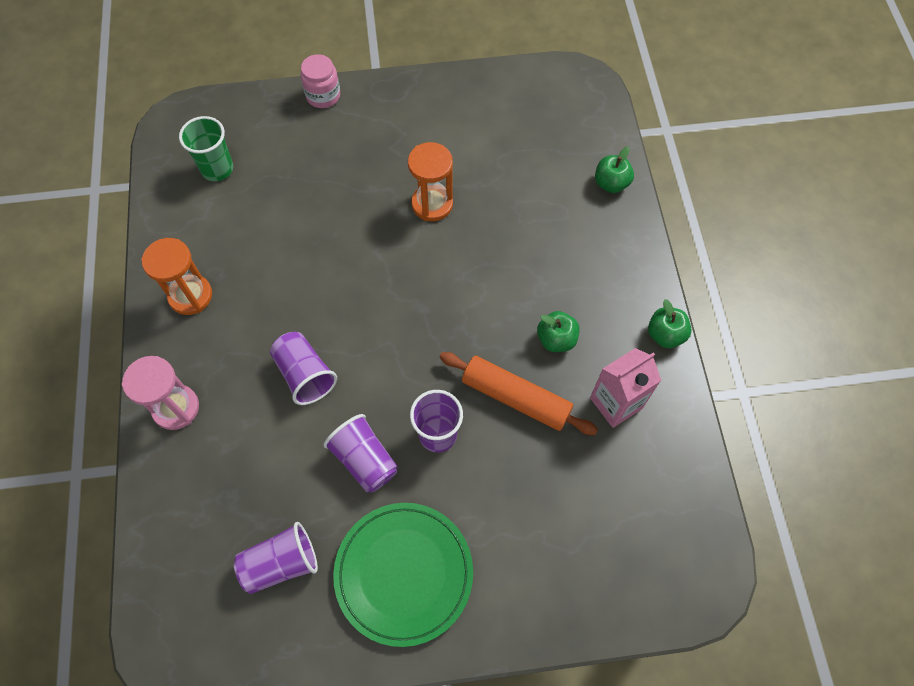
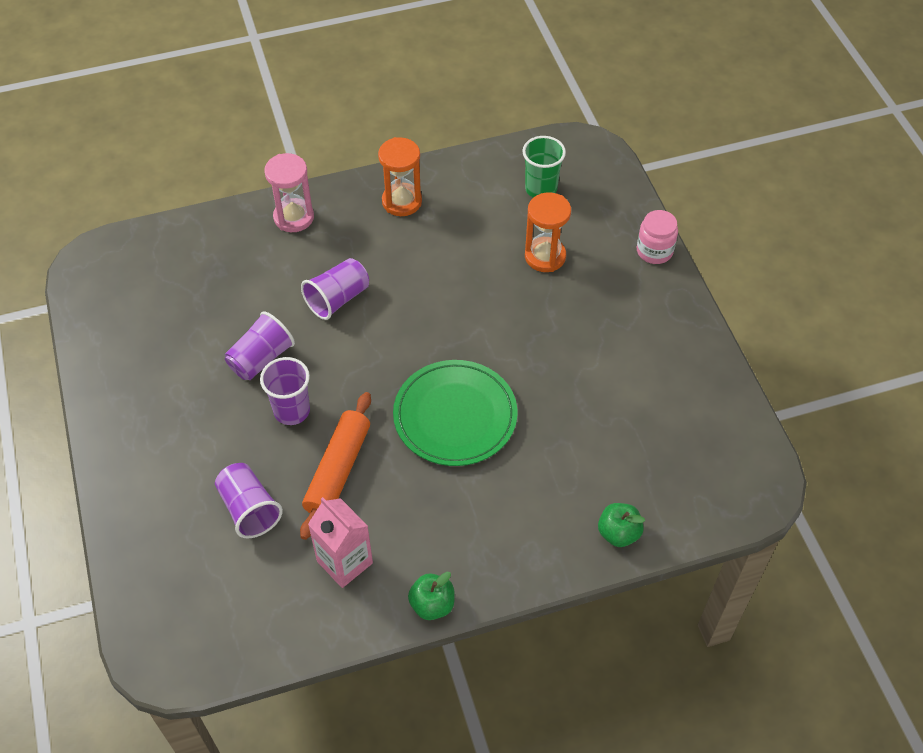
camera: 80 degrees right, 10 degrees down
(281, 563) = (165, 317): purple cup -> purple cup (249, 509)
(404, 573) = (160, 405): green plate -> green plate (455, 416)
(432, 204) = (545, 366): orange hourglass -> orange hourglass (545, 256)
(556, 339) = (408, 499): green apple -> none

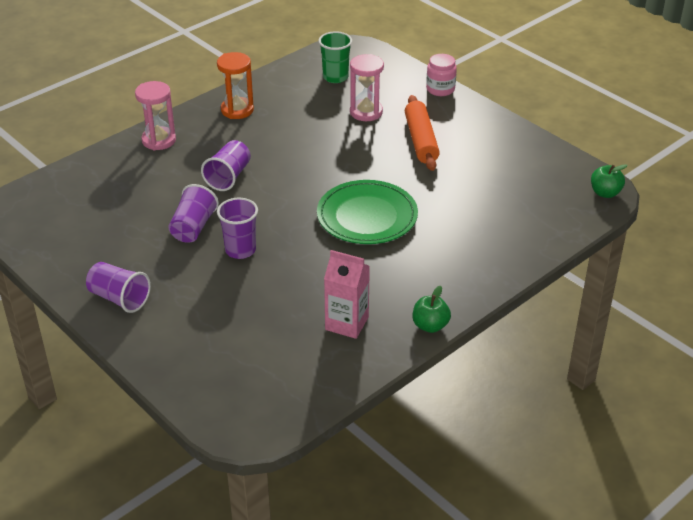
camera: 25 degrees left, 15 degrees down
(249, 509) = (249, 317): purple cup -> purple cup (119, 298)
(338, 470) = (302, 273): orange rolling pin -> orange rolling pin (421, 140)
(545, 256) = (366, 112): orange hourglass -> pink hourglass
(618, 533) = (530, 244): green apple -> green apple (605, 193)

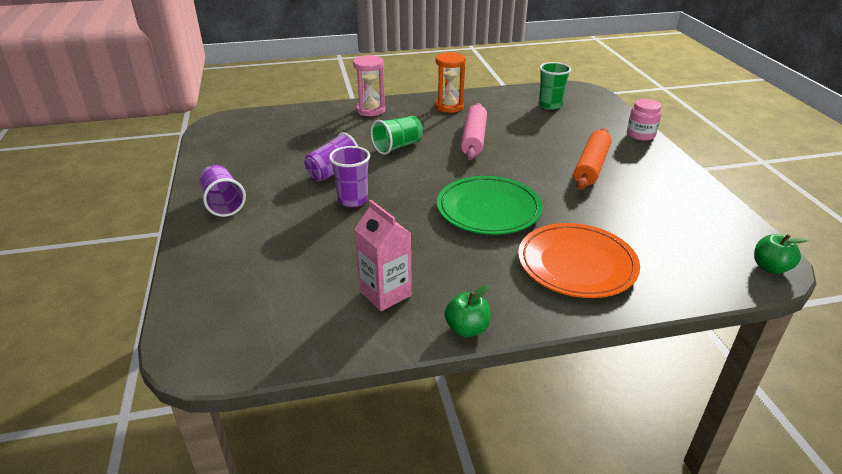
camera: 30 degrees right, 5 degrees down
(228, 177) = (397, 146): purple cup -> green cup
(294, 143) = (474, 139): none -> pink rolling pin
(366, 112) = (556, 134): pink hourglass -> none
(471, 242) = (576, 264): none -> orange plate

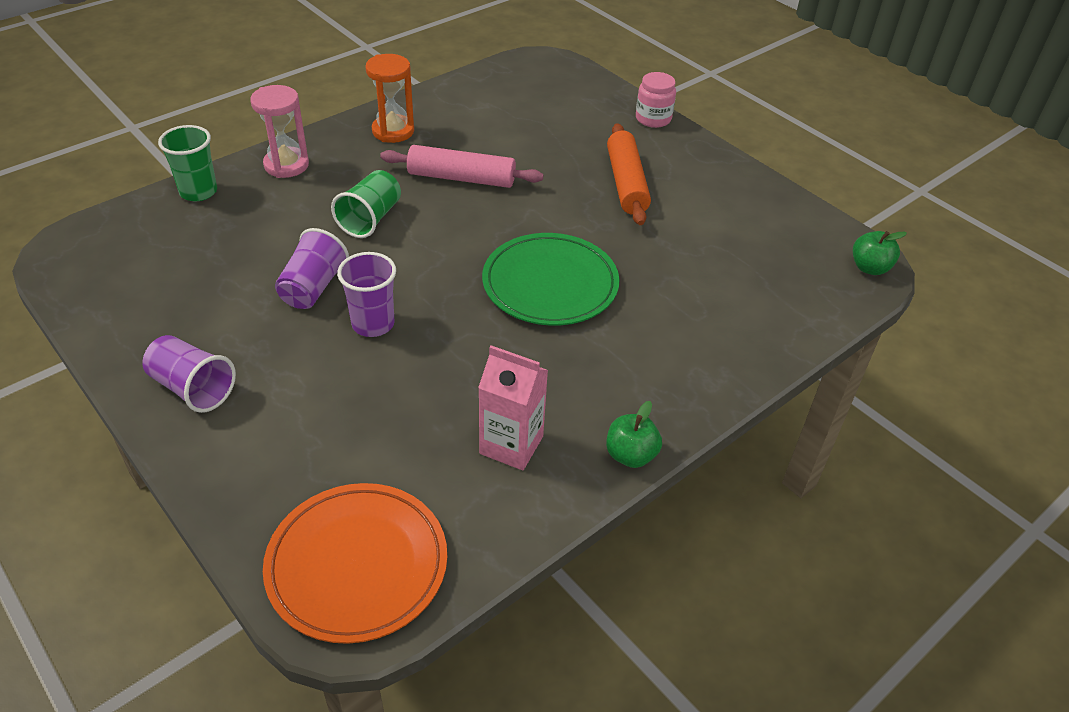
camera: 30 degrees left, 10 degrees up
(474, 139) = (461, 178): pink rolling pin -> pink rolling pin turned 60 degrees counterclockwise
(550, 105) = (521, 96): green cup -> green cup (198, 192)
(576, 264) = (690, 328): orange plate -> orange plate (357, 565)

